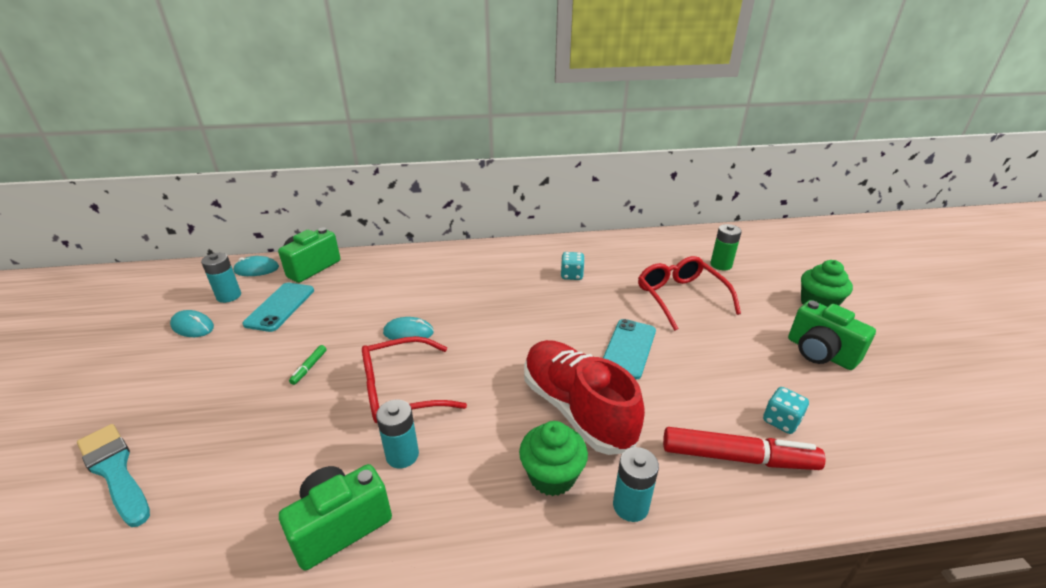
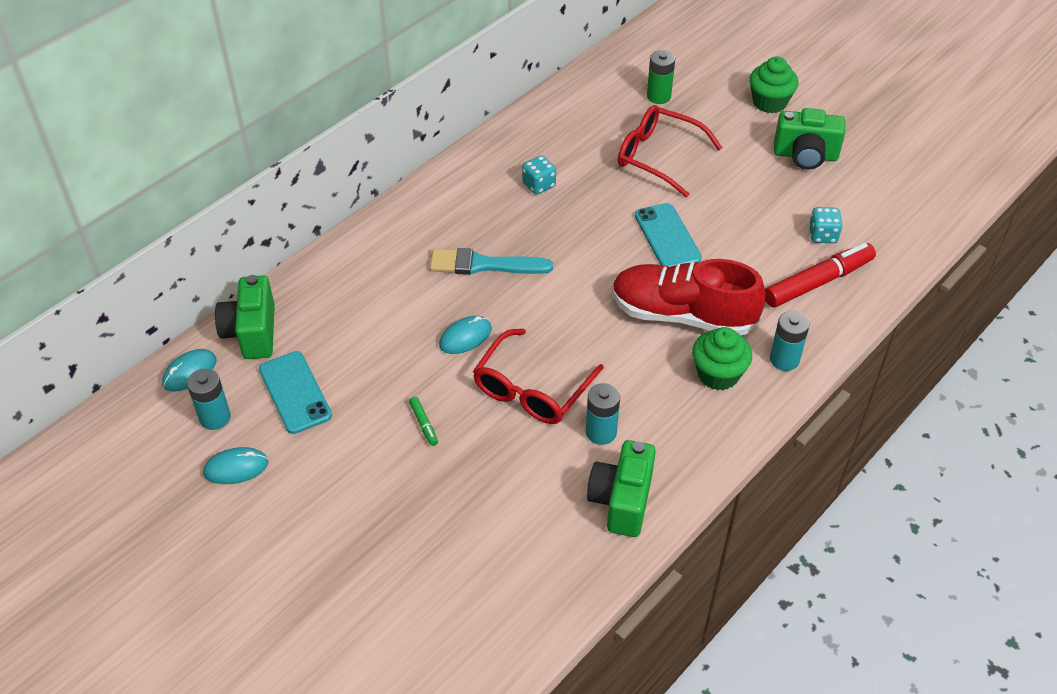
camera: 40 degrees left, 15 degrees up
(115, 471) = (397, 598): turquoise brush -> turquoise brush (484, 265)

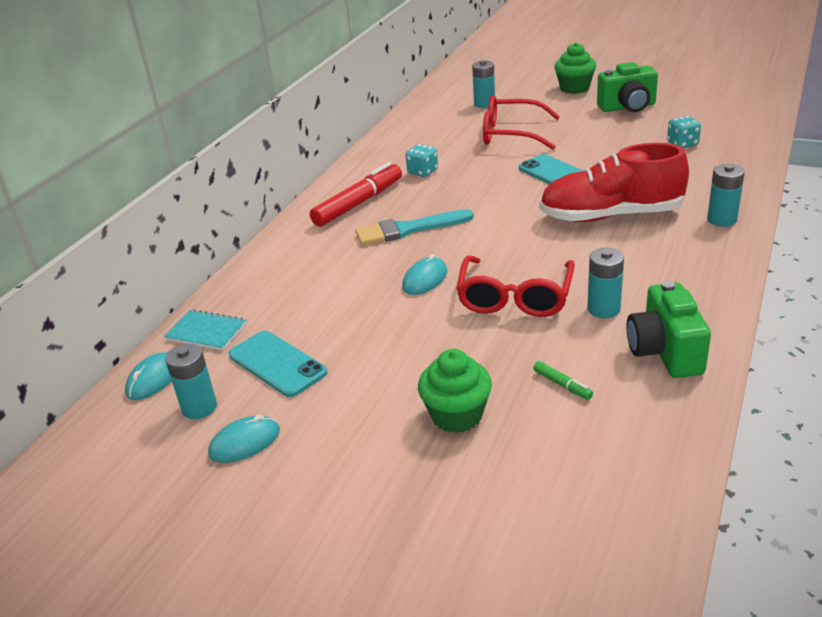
camera: 15 degrees left, 15 degrees down
(252, 333) = (206, 332): green camera -> turquoise notebook
(424, 424) = (427, 351): green marker -> green marker (562, 385)
(658, 96) = (484, 104): green battery -> turquoise battery
(718, 374) = (674, 243): green cupcake -> green cupcake (456, 415)
(818, 282) = (704, 169): red marker -> red marker (358, 203)

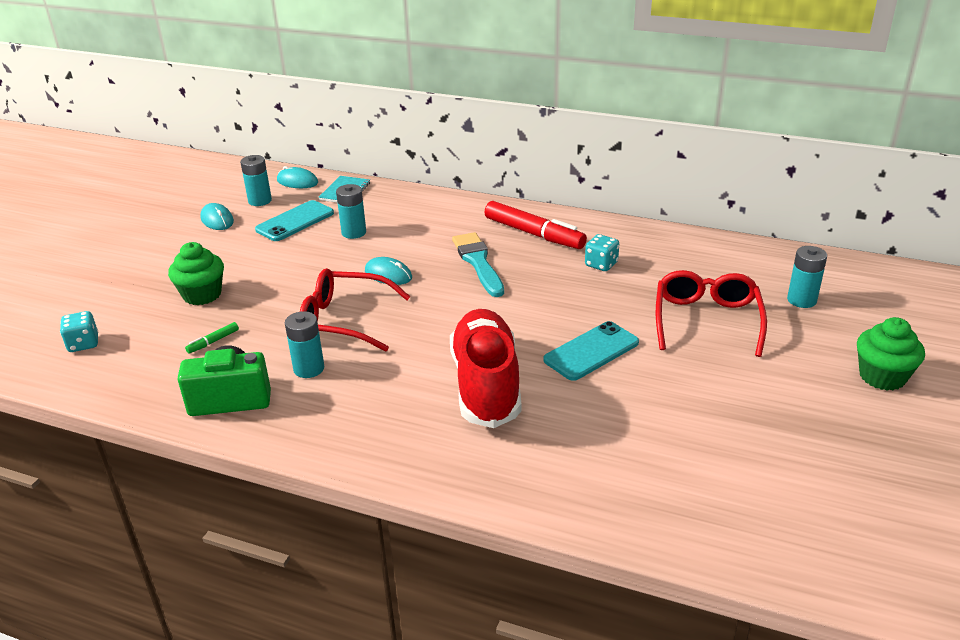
camera: 85 degrees right, 0 degrees up
(627, 107) = (816, 423): green camera -> none
(682, 144) = (686, 464): turquoise dice -> turquoise dice (83, 344)
(722, 220) = (462, 470): turquoise battery -> turquoise battery (354, 232)

